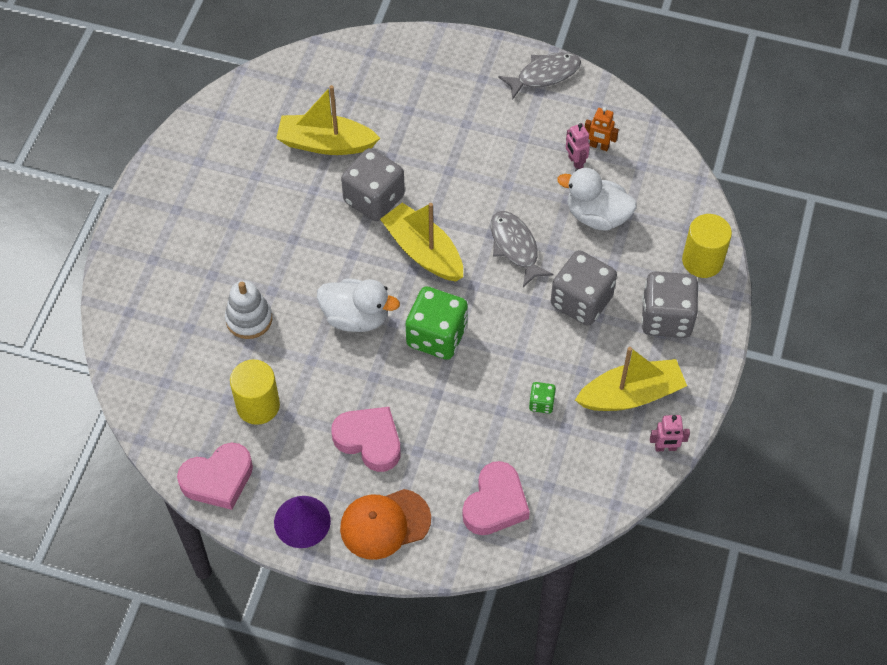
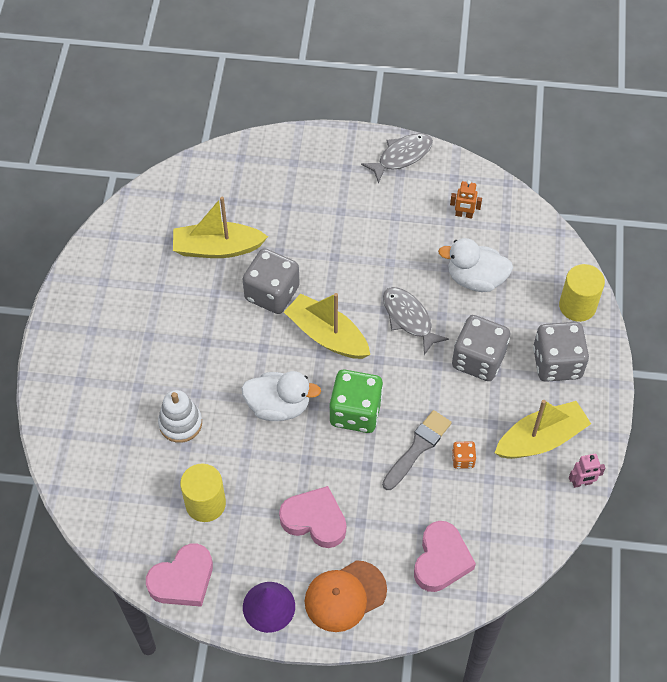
camera: 10 degrees left, 0 degrees up
(495, 383) = (417, 448): none -> grey brush
(541, 403) = (463, 459): green dice -> orange dice
(575, 162) = (446, 232): pink robot -> none

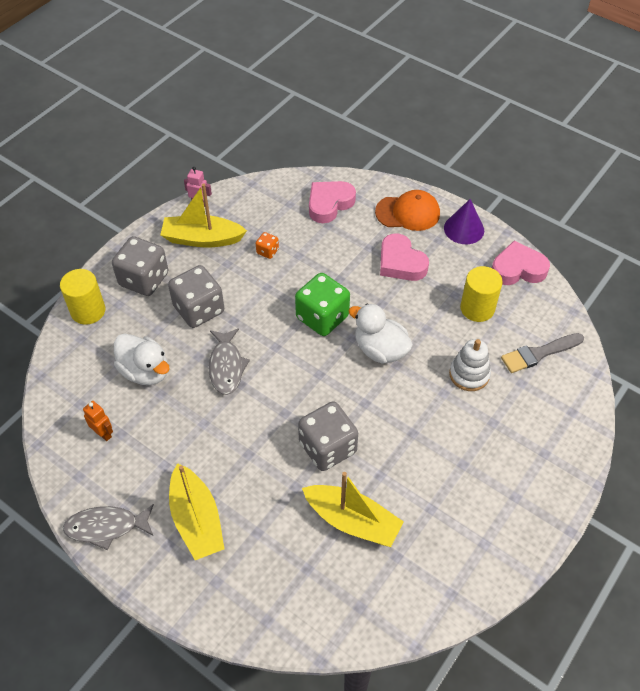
camera: 150 degrees left, 5 degrees down
(327, 335) = (304, 386): yellow boat -> yellow boat (196, 520)
(417, 448) = (293, 273): grey brush -> grey brush (539, 353)

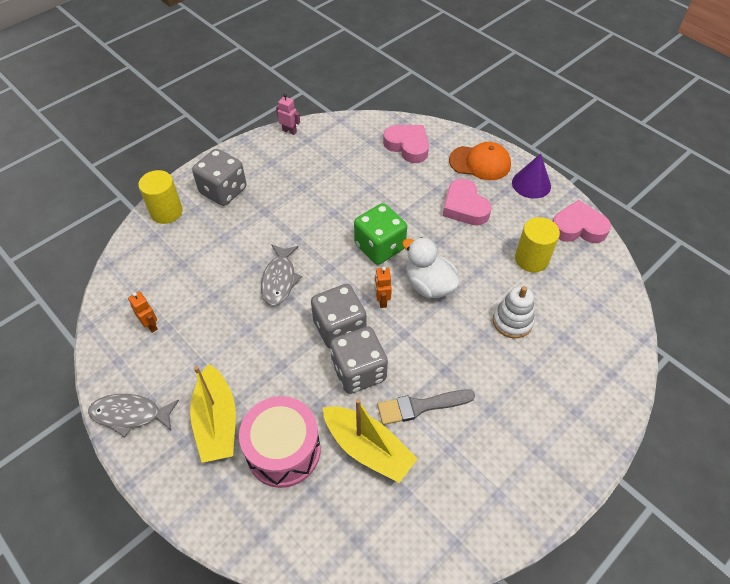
camera: 10 degrees right, 0 degrees up
(145, 371) = (204, 273): white duck -> none
(199, 309) = (266, 224): grey dice -> grey dice (339, 328)
(202, 239) = (284, 162): yellow boat -> none
(267, 251) = (341, 181): orange dice -> none
(270, 537) = (283, 451): none -> pink drum
(329, 204) = (407, 146): pink heart -> pink heart turned 75 degrees clockwise
(336, 373) = (382, 301): none -> orange robot
(539, 353) = (586, 311): grey brush -> grey brush (420, 406)

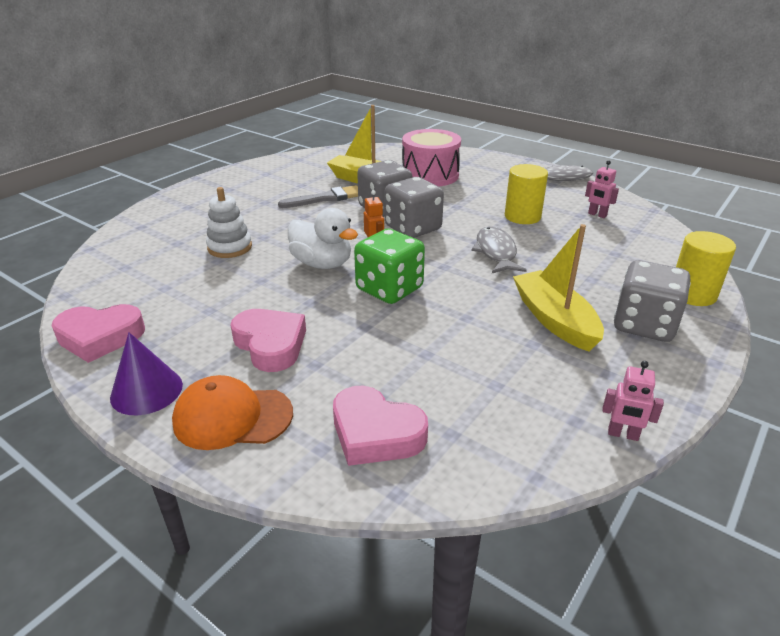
camera: 170 degrees right, 20 degrees down
(151, 325) = (597, 215): orange robot -> pink robot
(216, 422) = (490, 180): yellow boat -> yellow boat (554, 320)
(531, 259) = (187, 297): yellow cylinder -> yellow cylinder (522, 216)

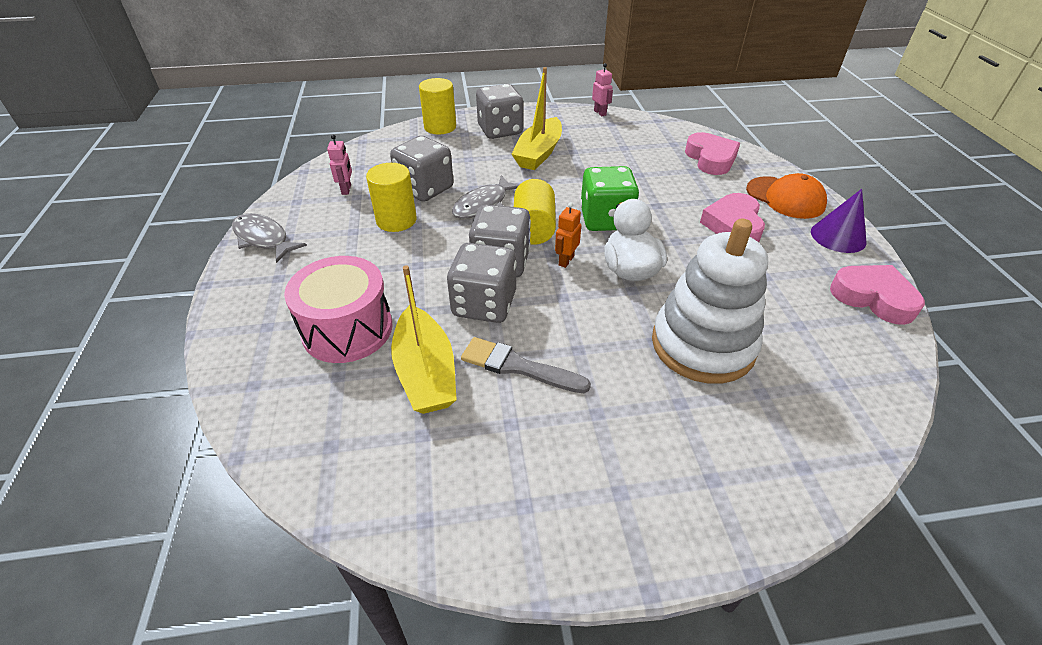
camera: 135 degrees left, 10 degrees up
(230, 247) = (702, 345): white stacking toy -> white stacking toy, size x1.81
(431, 255) = (533, 228): none -> yellow cylinder
(557, 240) = (425, 189): none -> grey dice

